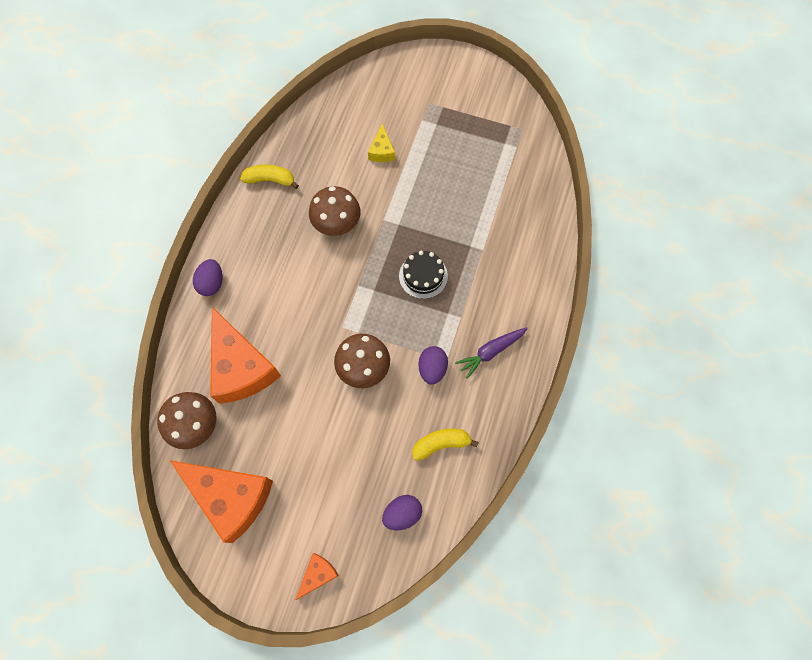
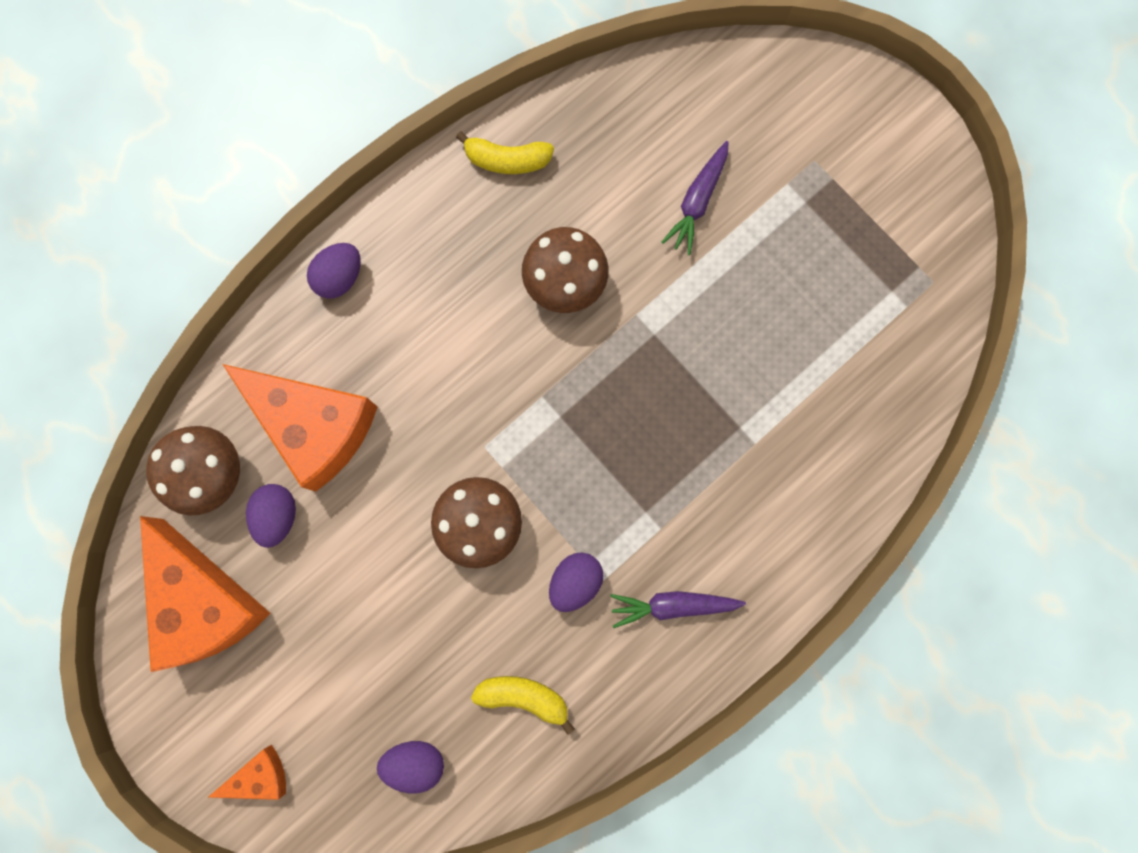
camera: 30 degrees right, 10 degrees up
(241, 367) = (314, 426): orange cheese -> orange cheese turned 60 degrees counterclockwise
(247, 426) = (278, 516): none -> purple egg
(270, 180) = (507, 160): yellow banana -> yellow banana turned 150 degrees clockwise
(382, 151) = (697, 202): yellow cheese -> purple carrot
(423, 276) = (643, 435): black cake -> none

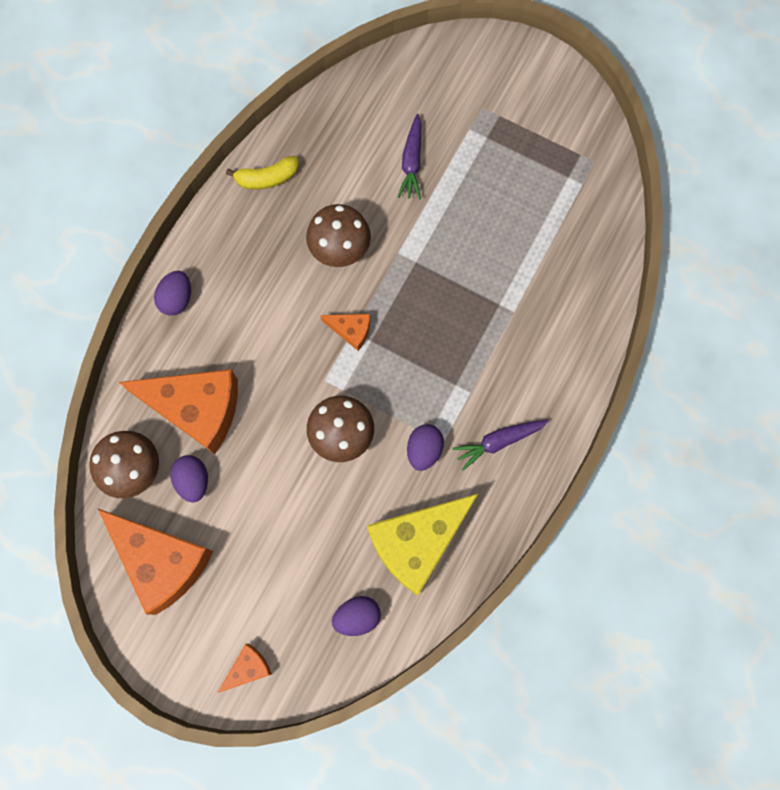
camera: 20 degrees left, 5 degrees down
(524, 697) = (417, 543): yellow banana -> yellow cheese
(540, 394) = (351, 330): none -> orange cheese

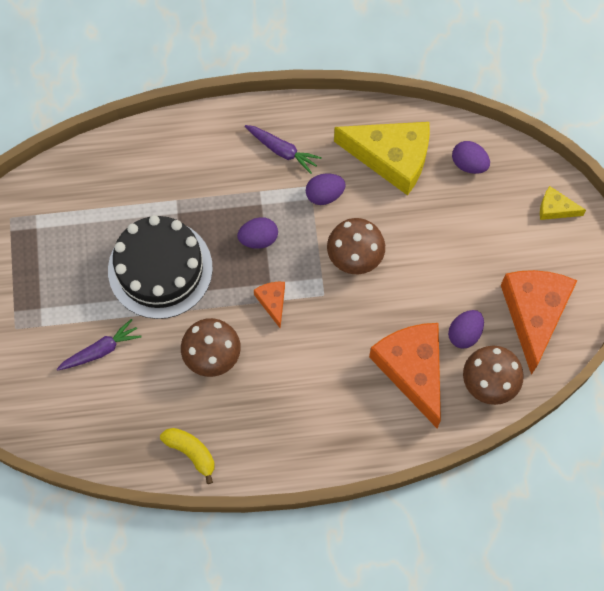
camera: 125 degrees left, 5 degrees down
(177, 299) = (341, 448): purple egg -> purple egg (258, 239)
(248, 668) = (555, 209): orange cheese -> yellow cheese
(453, 255) = (160, 269): none -> black cake

